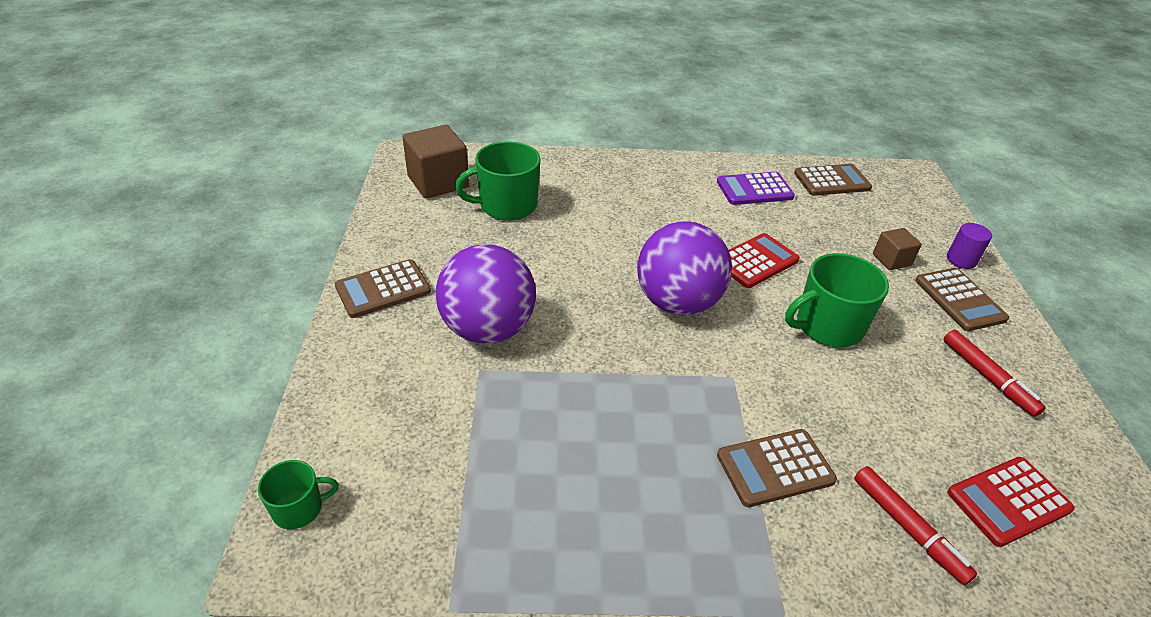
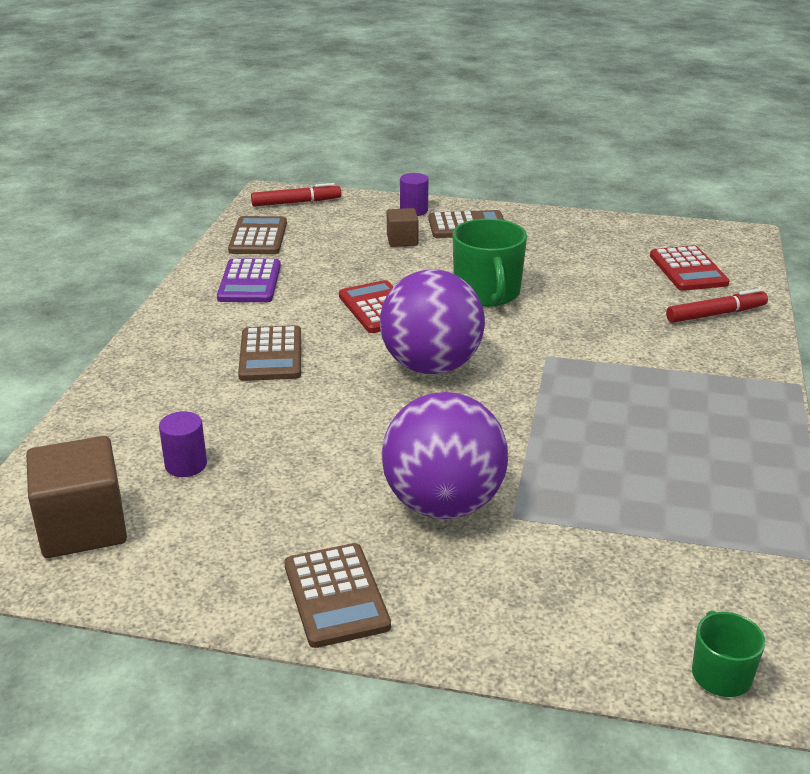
camera: 75 degrees left, 10 degrees down
(507, 205) = (186, 465): green mug -> purple cylinder
(775, 468) = (658, 357): brown calculator -> brown calculator (271, 355)
(987, 377) = (562, 241): red marker -> red marker (295, 202)

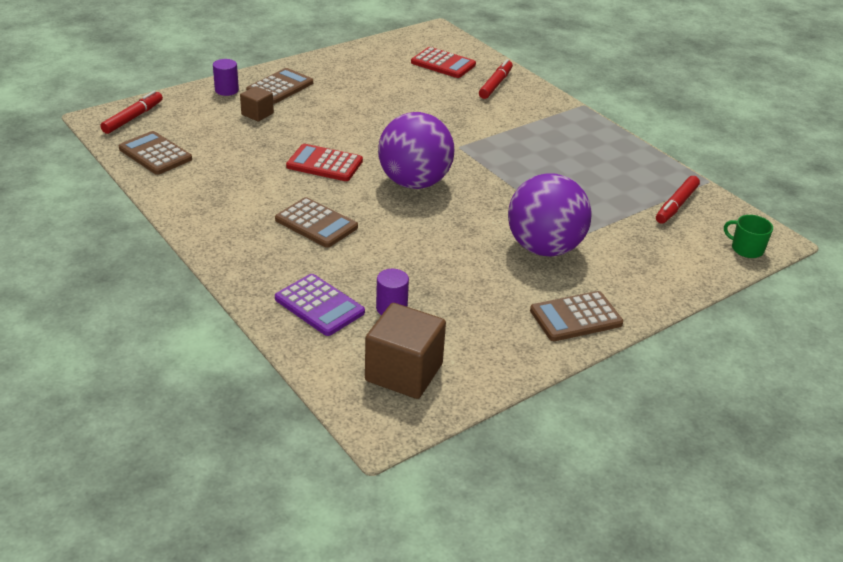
camera: 50 degrees left, 5 degrees up
(249, 282) = (212, 187): purple calculator -> purple calculator (319, 305)
(336, 595) = (576, 317): brown calculator -> brown calculator turned 135 degrees clockwise
(487, 293) = (367, 125): green mug -> none
(715, 559) = (676, 205): none -> red marker

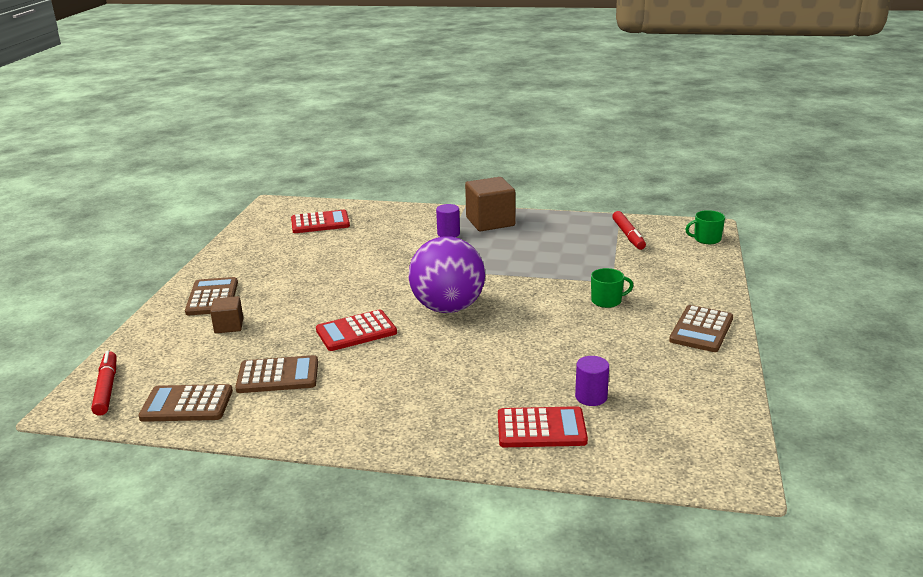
camera: 40 degrees left, 10 degrees down
(226, 90) = (165, 322): purple cylinder -> purple cylinder (448, 234)
(316, 223) = (429, 375): brown calculator -> brown calculator (278, 376)
(319, 305) = (541, 428): purple calculator -> red calculator
(404, 372) = (678, 432): brown cube -> brown cube (490, 222)
(495, 84) = (384, 219): red marker -> none
(544, 248) = (607, 301): purple ball -> green mug

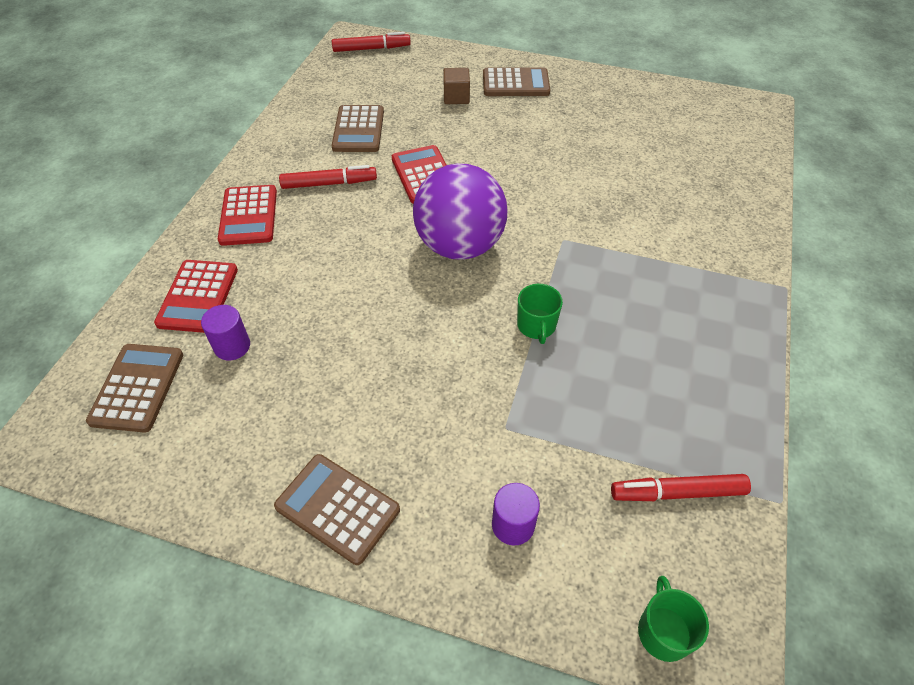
camera: 95 degrees right, 25 degrees up
(187, 404) = (333, 87): brown calculator -> brown calculator (137, 388)
(320, 223) = (704, 145): red calculator -> red calculator (248, 216)
(369, 381) = (328, 183): none -> red marker
(448, 234) = (675, 260): purple cylinder -> purple cylinder (513, 525)
(490, 222) = (722, 309): brown cube -> none
(607, 301) = (446, 408): green mug -> green mug (536, 325)

